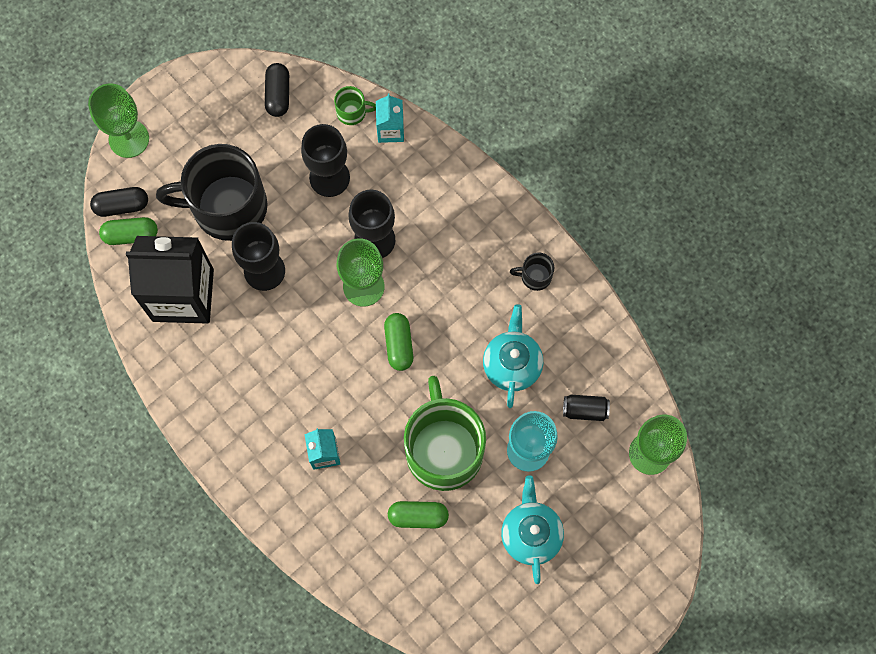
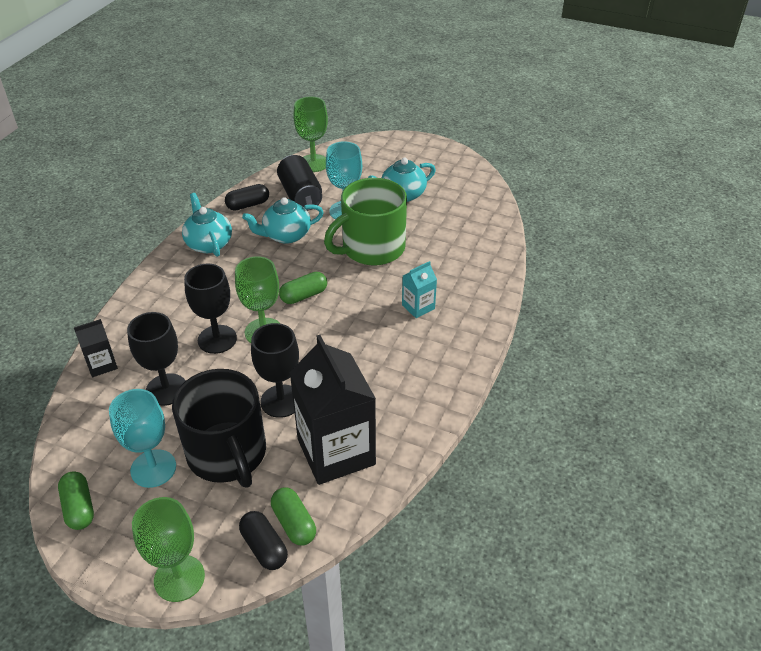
camera: 115 degrees left, 30 degrees down
(243, 145) = (153, 468): none -> turquoise goblet
(278, 95) = (84, 462): black capsule -> black capsule (248, 205)
(352, 112) = (89, 398): green mug -> none
(390, 130) = (102, 365): turquoise carton -> black carton
(418, 516) = (429, 245): green capsule -> green capsule (79, 507)
(535, 276) = (209, 243): black mug -> turquoise teapot
(585, 410) = (300, 195): black can -> black can, size x1.80

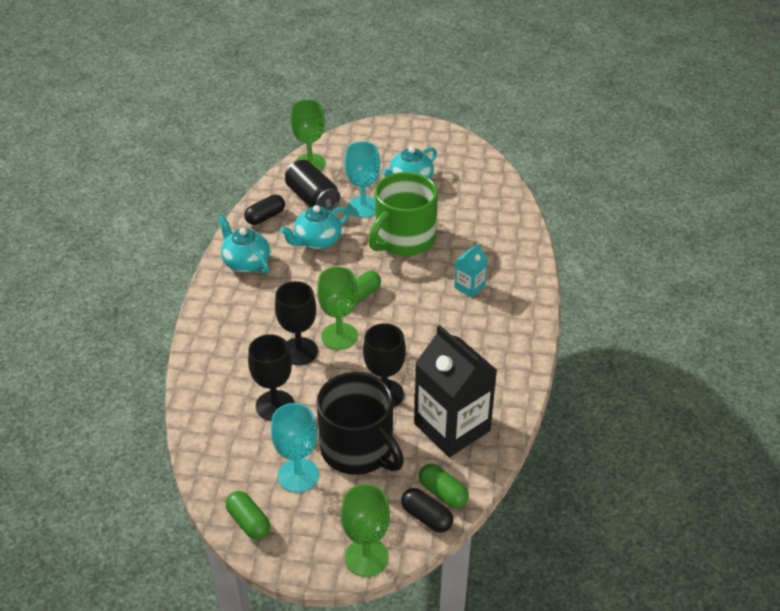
camera: 15 degrees left, 0 degrees up
(102, 365) = (202, 396): black carton -> none

